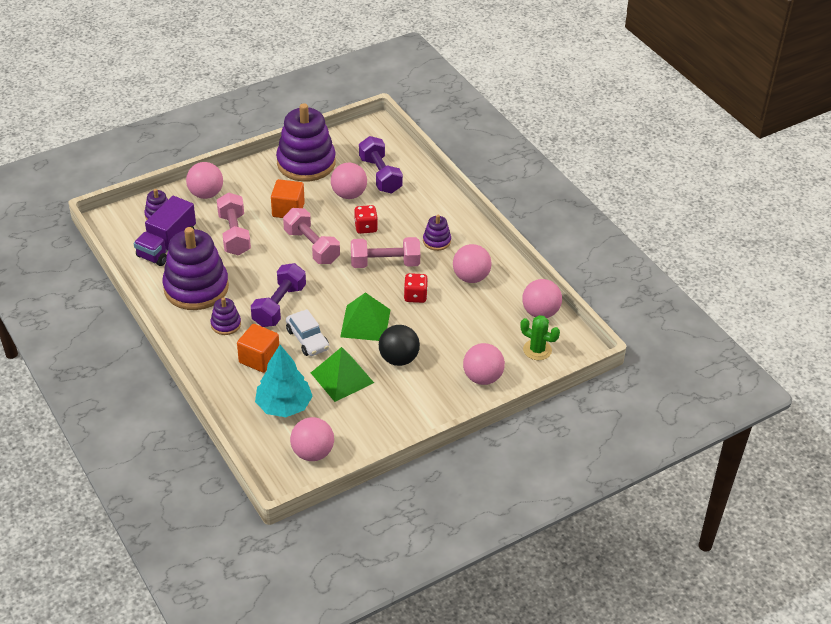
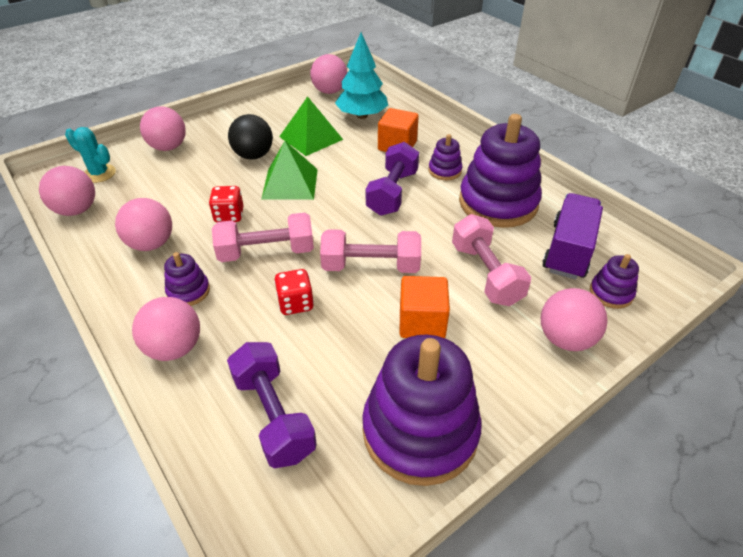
camera: 175 degrees right, 0 degrees up
(307, 339) = (352, 164): white car -> none
(312, 246) = (371, 266): pink dumbbell -> pink dumbbell turned 45 degrees counterclockwise
(349, 194) = (328, 363): pink ball -> pink ball (174, 348)
(537, 350) = (99, 174): green cactus -> turquoise cactus

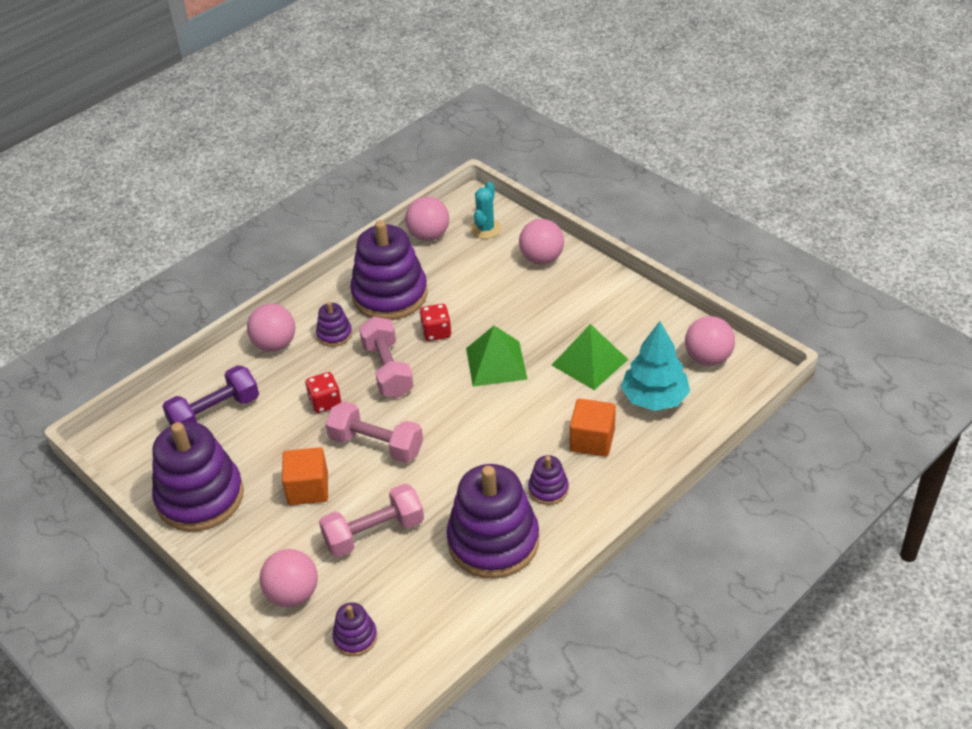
camera: 85 degrees right, 0 degrees up
(151, 244) = (390, 295): pink ball -> purple stacking toy
(253, 155) = (541, 324): black ball -> none
(371, 266) = (376, 445): pink dumbbell -> pink dumbbell turned 60 degrees counterclockwise
(392, 193) = (495, 447): purple dumbbell -> none
(568, 250) = (418, 604): purple truck -> none

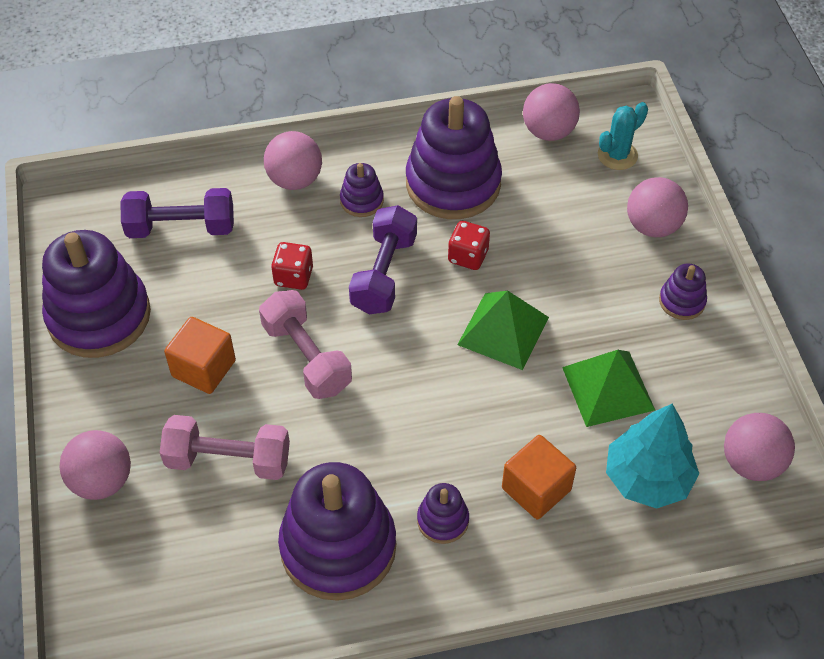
camera: 30 degrees right, 10 degrees up
(355, 637) = (122, 569): purple stacking toy -> purple stacking toy (682, 301)
(388, 370) = (384, 274): pink dumbbell -> purple dumbbell

